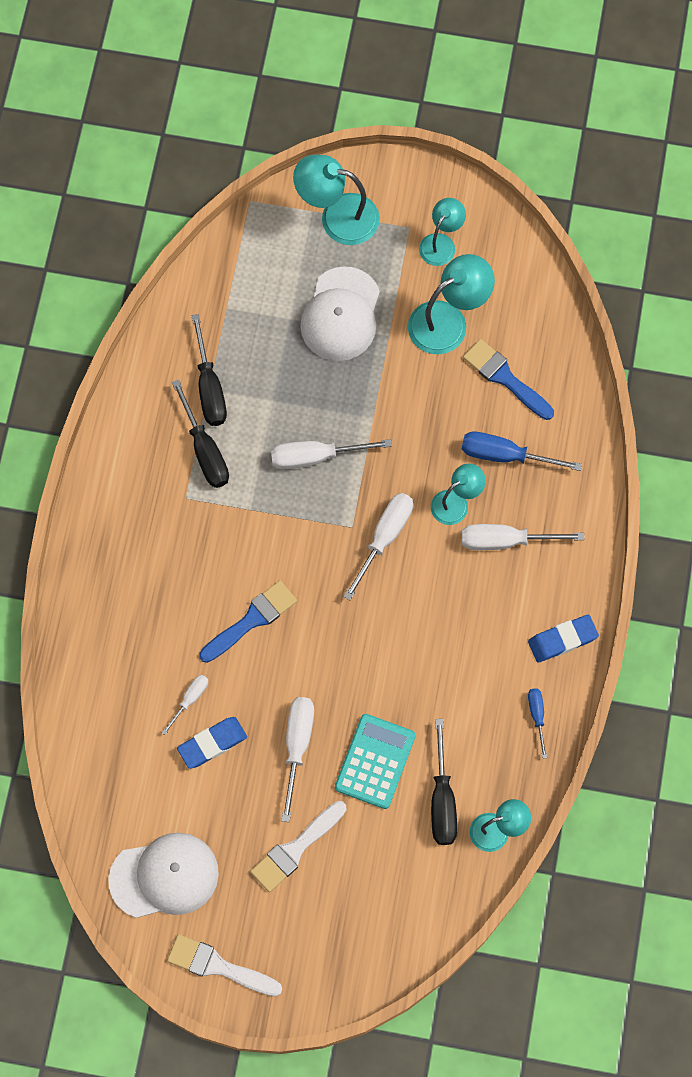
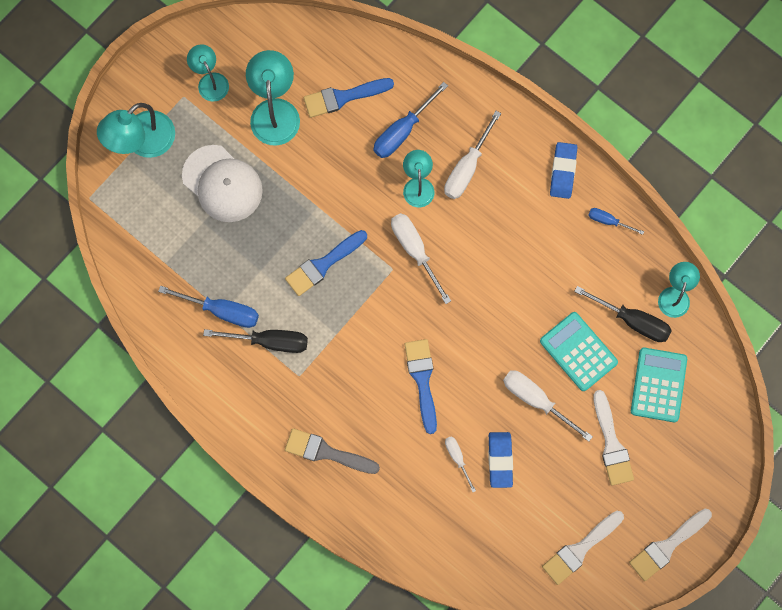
camera: 60 degrees left, 5 degrees up
(122, 568) = (326, 452): none -> grey brush
(164, 876) = (580, 549): white cap -> white brush
(209, 388) = (222, 311): black screwdriver -> blue screwdriver
(315, 457) = (323, 264): white screwdriver -> blue brush
(388, 864) = (658, 385): none -> turquoise calculator

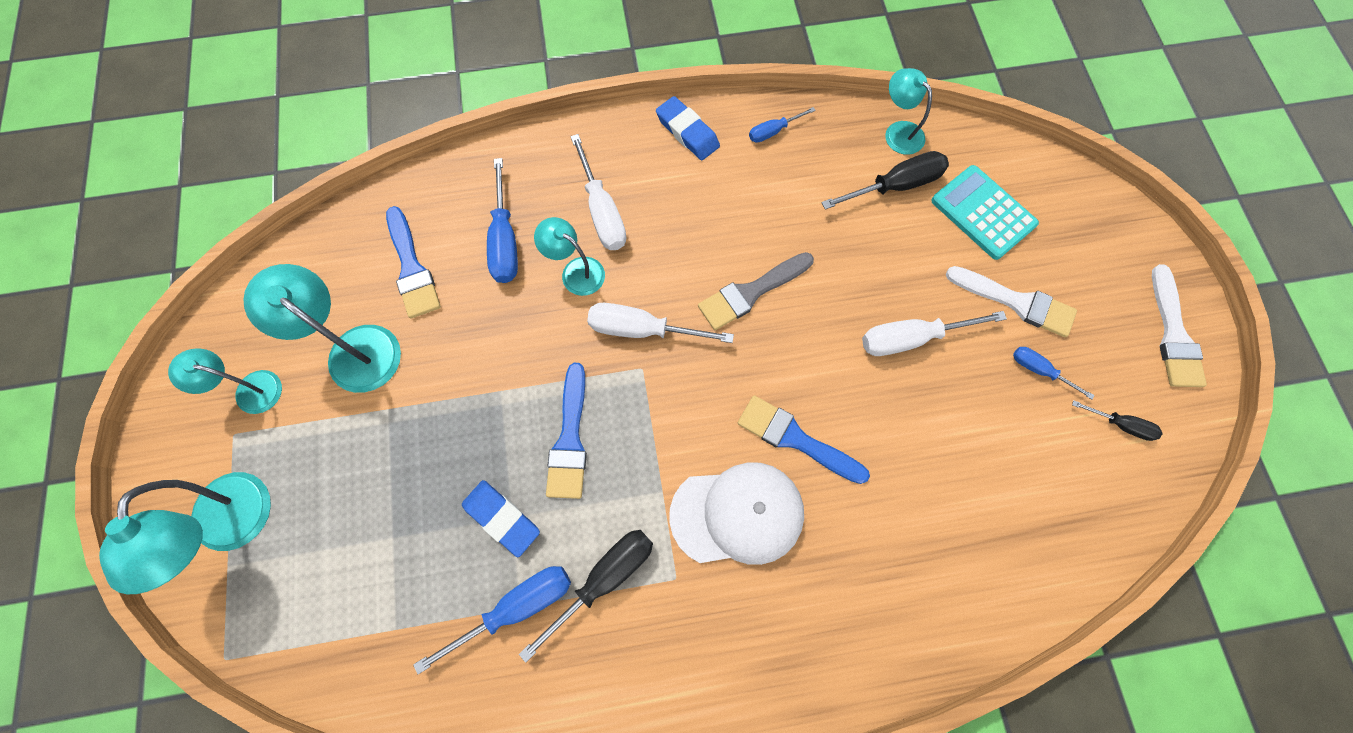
camera: 50 degrees left, 5 degrees down
(222, 184) = (372, 475): white cap -> white cap (737, 514)
(326, 452) = (797, 624): grey brush -> grey brush (751, 292)
(343, 97) = (412, 268): blue brush -> blue brush turned 45 degrees counterclockwise
(457, 458) = (918, 473): white screwdriver -> none
(500, 460) = (954, 429): blue eraser -> blue eraser (502, 518)
(576, 484) = (1039, 370): none -> blue screwdriver
(578, 351) = (889, 258): turquoise calculator -> none
(580, 549) = (1120, 425): white brush -> black screwdriver

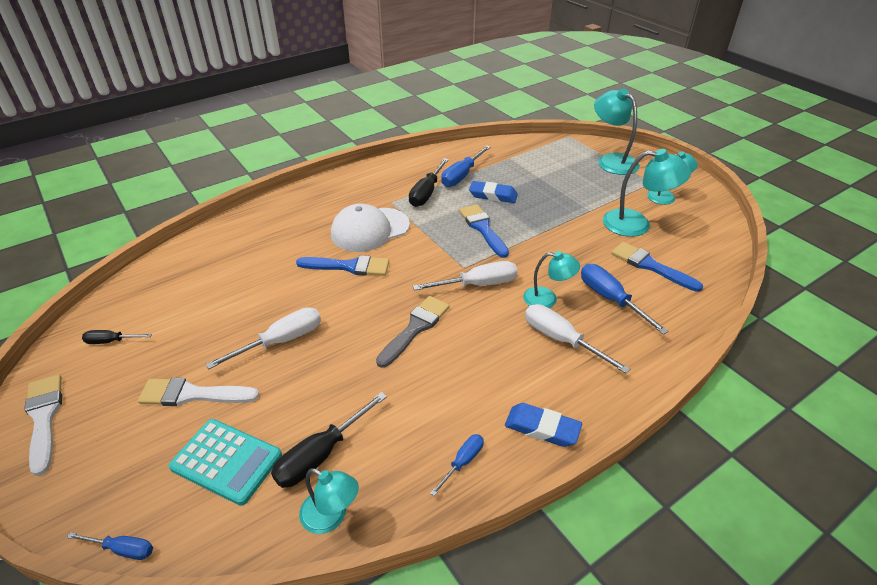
camera: 155 degrees right, 30 degrees down
(1039, 370) = (175, 354): blue screwdriver -> blue screwdriver (123, 549)

